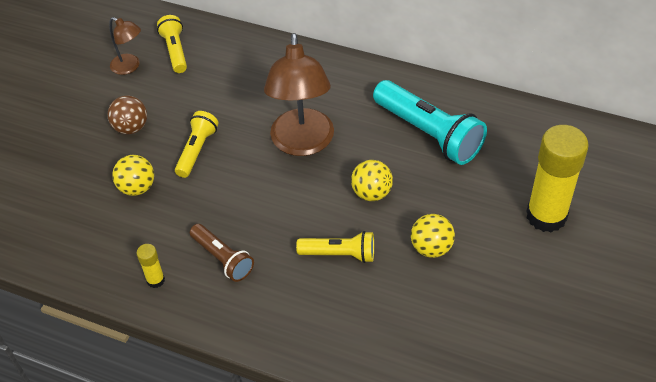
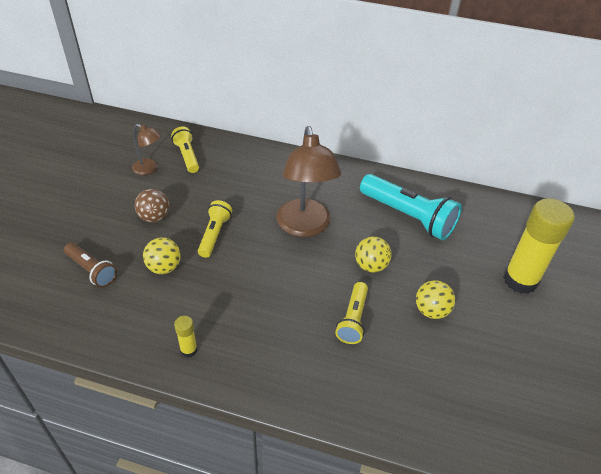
camera: 10 degrees left, 5 degrees down
(222, 258) = (249, 327): brown flashlight -> brown flashlight (92, 270)
(339, 254) = (353, 319): yellow flashlight -> yellow flashlight turned 105 degrees clockwise

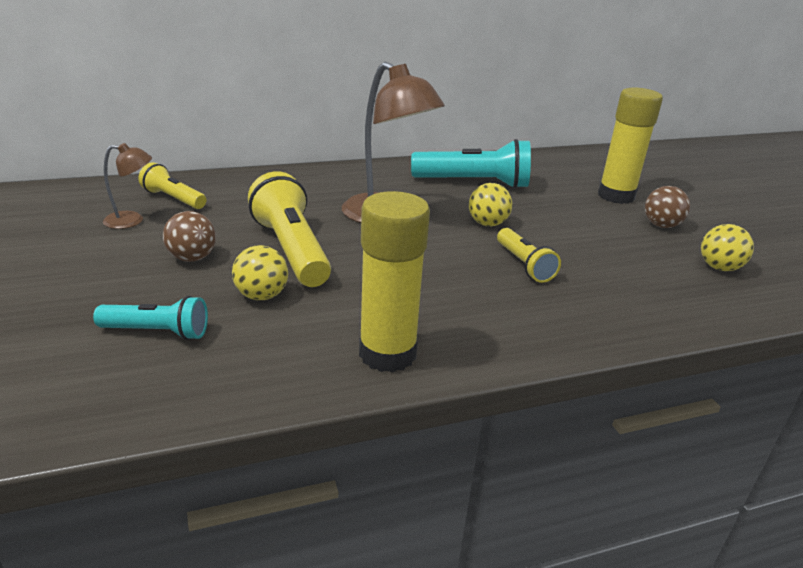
camera: 35 degrees left, 15 degrees down
(92, 270) = (157, 332): brown flashlight -> turquoise flashlight
(189, 350) = (387, 354): yellow glue stick -> yellow glue stick, size x2.29
(214, 234) = (291, 250): yellow flashlight -> yellow flashlight, size x1.75
(431, 310) = (579, 236): yellow ball -> yellow ball (719, 268)
(520, 331) = (661, 225): none -> brown ball

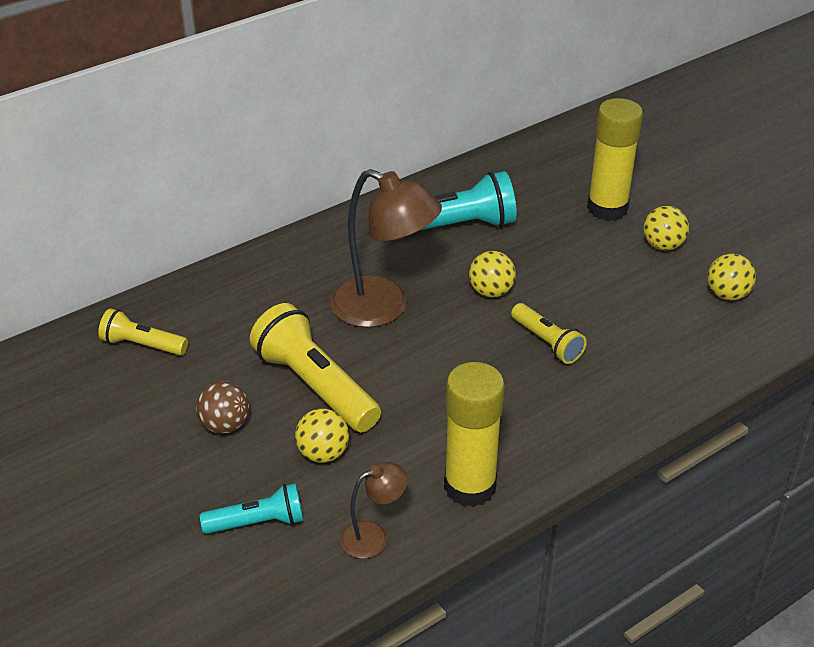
camera: 15 degrees left, 10 degrees up
(132, 220) = (124, 391): brown lamp -> brown lamp (373, 536)
(661, 225) = (663, 245): brown ball -> yellow ball

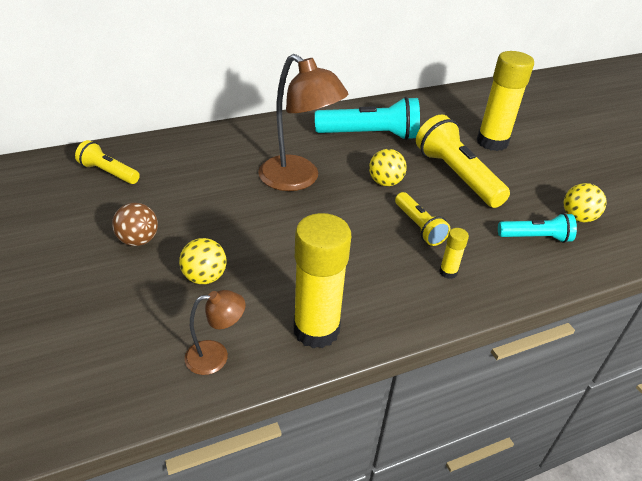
camera: 10 degrees right, 0 degrees up
(258, 522) = (125, 323): turquoise flashlight -> turquoise flashlight (535, 237)
(315, 386) = (222, 225): yellow flashlight -> yellow flashlight (456, 176)
(594, 392) = (448, 272): none -> yellow glue stick
(663, 245) = (530, 174): yellow ball -> none

